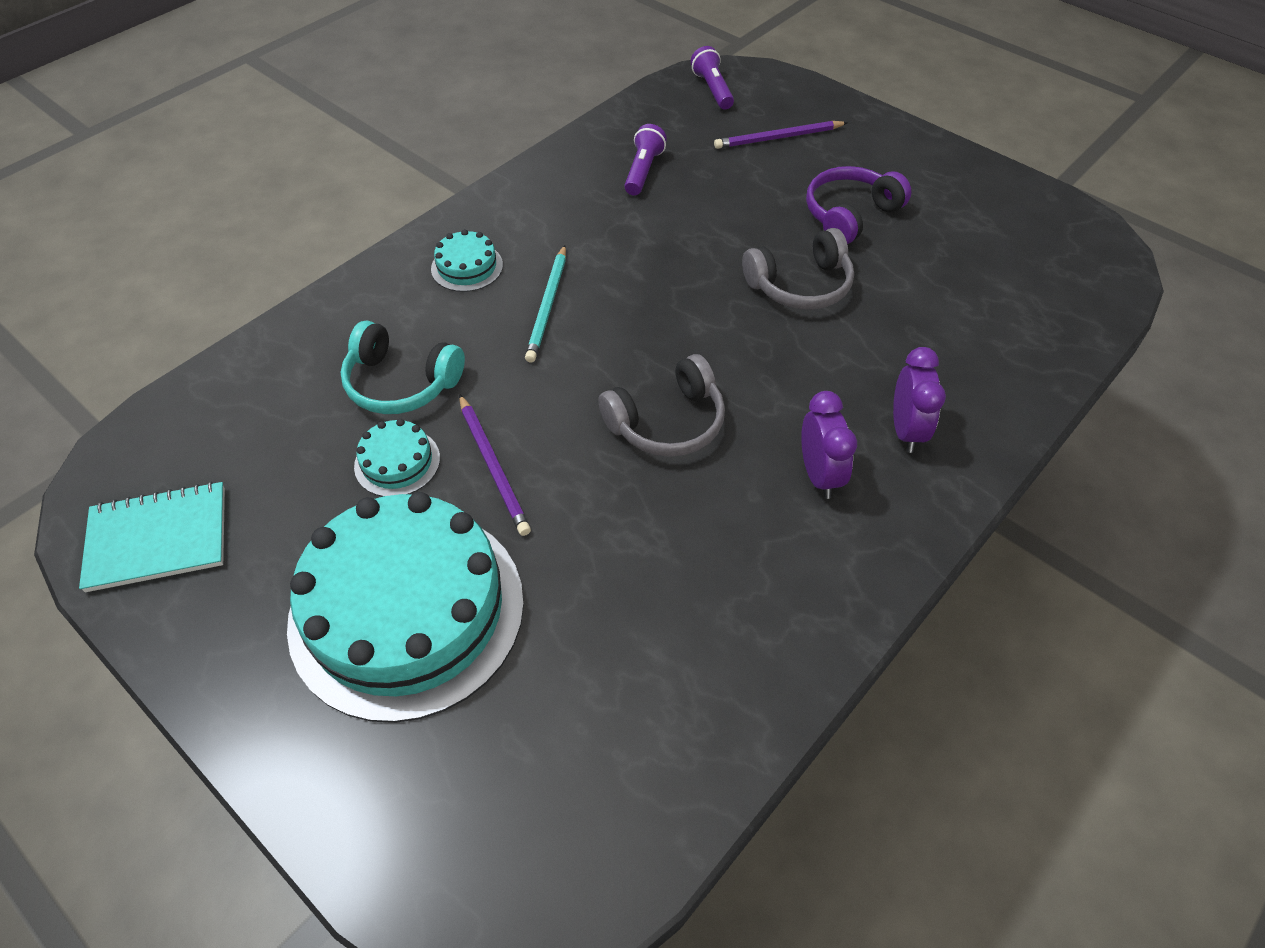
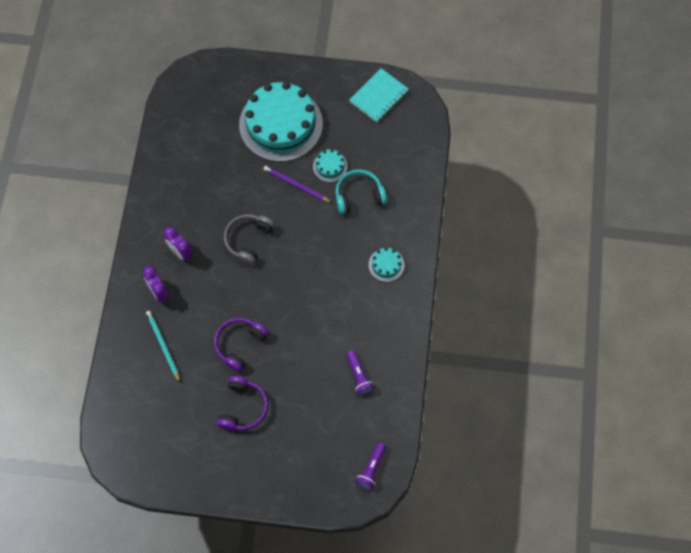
camera: 145 degrees right, 15 degrees up
(548, 306) = (335, 266): turquoise pencil -> turquoise pencil (163, 345)
(712, 89) = (371, 468): purple flashlight -> purple flashlight turned 75 degrees clockwise
(778, 138) = (311, 447): purple pencil -> none
(800, 285) = (240, 345): grey headphones -> purple headphones

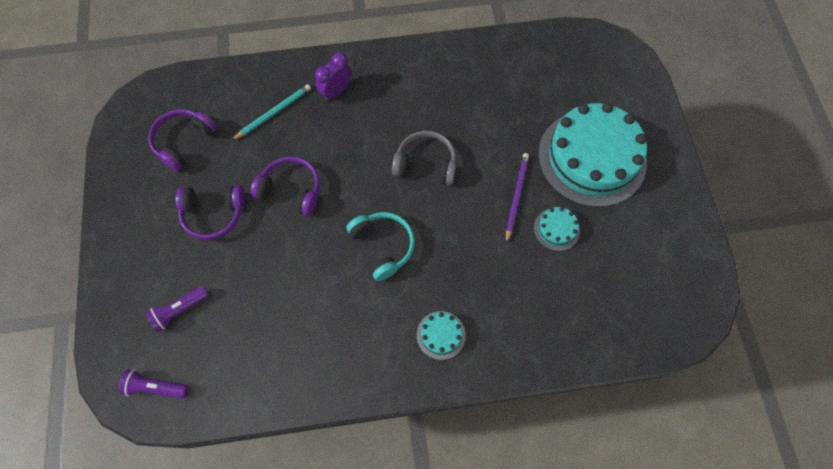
camera: 75 degrees right, 0 degrees up
(167, 423) = (183, 142): none -> purple headphones
(181, 252) = (390, 99): purple clock -> none
(359, 196) = (528, 275): turquoise headphones -> turquoise headphones (383, 246)
(359, 376) = (278, 339): purple flashlight -> purple flashlight (179, 310)
(379, 96) = (681, 263): turquoise notebook -> none

